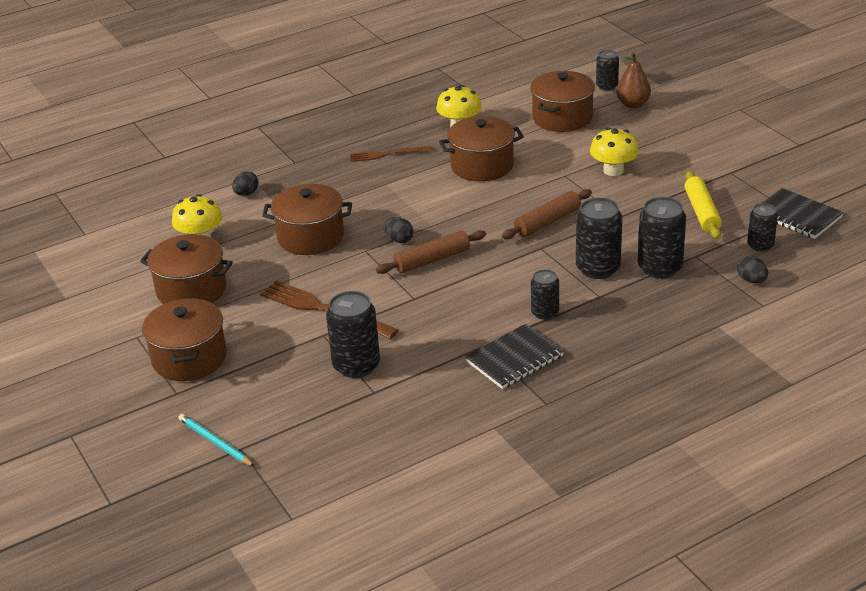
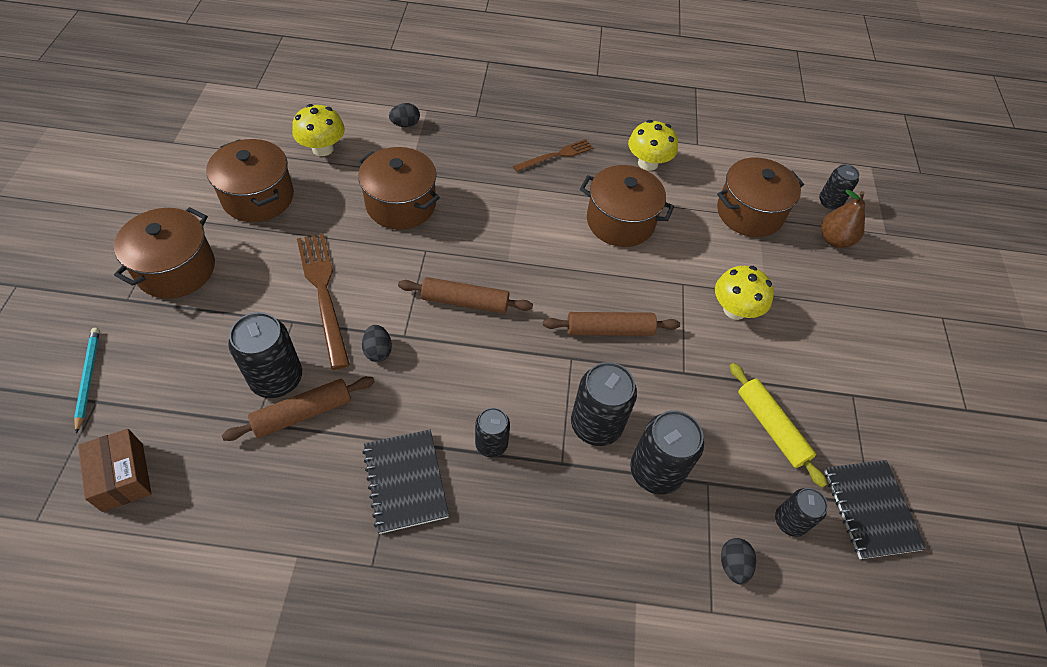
camera: 30 degrees right, 20 degrees up
(321, 466) = (123, 477): none -> brown box
(388, 154) = (556, 155): brown fork -> brown fork turned 120 degrees clockwise
(399, 239) = (464, 258): black egg -> black egg (378, 351)
(400, 370) = (303, 413): none -> brown rolling pin
(514, 359) = (405, 481): black notebook -> black notebook turned 75 degrees clockwise
(702, 212) = (771, 427): yellow rolling pin -> yellow rolling pin turned 60 degrees counterclockwise

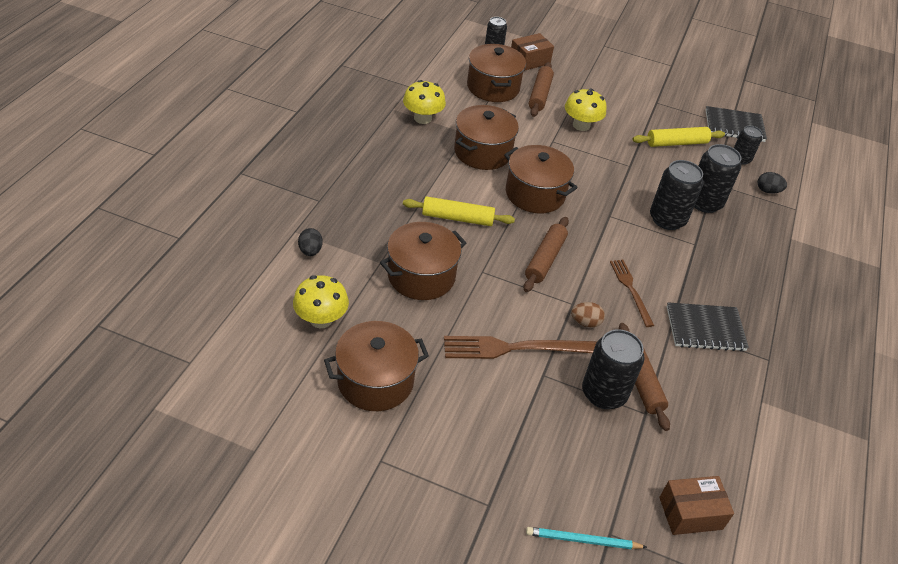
camera: 75 degrees left, 10 degrees down
(176, 269) = (458, 459): brown pot -> brown pot (535, 194)
(378, 351) = (585, 322): black egg -> brown egg
(491, 444) = (678, 275): black can -> none
(498, 218) = (457, 218): none -> yellow rolling pin
(556, 155) = (394, 165): brown fork -> brown fork (630, 290)
(609, 330) = (588, 189): brown rolling pin -> brown rolling pin (540, 95)
(834, 240) = (529, 60): brown pear -> brown box

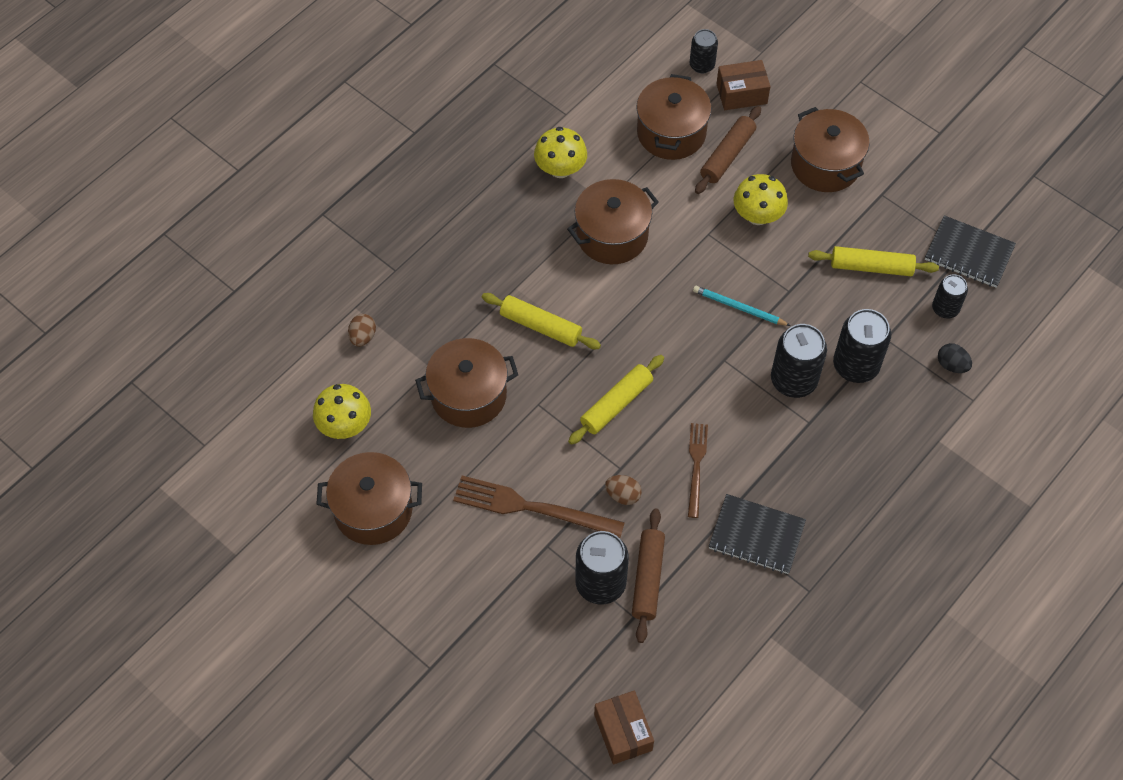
camera: 25 degrees right, 15 degrees up
(310, 251) = (363, 337): black egg -> brown egg
(535, 194) = (648, 310): brown pot -> brown pot (825, 165)
(545, 259) = (616, 404): brown rolling pin -> yellow rolling pin
(582, 540) = (503, 727): turquoise pencil -> turquoise pencil (739, 308)
(690, 513) = (623, 732): brown box -> brown box turned 60 degrees clockwise

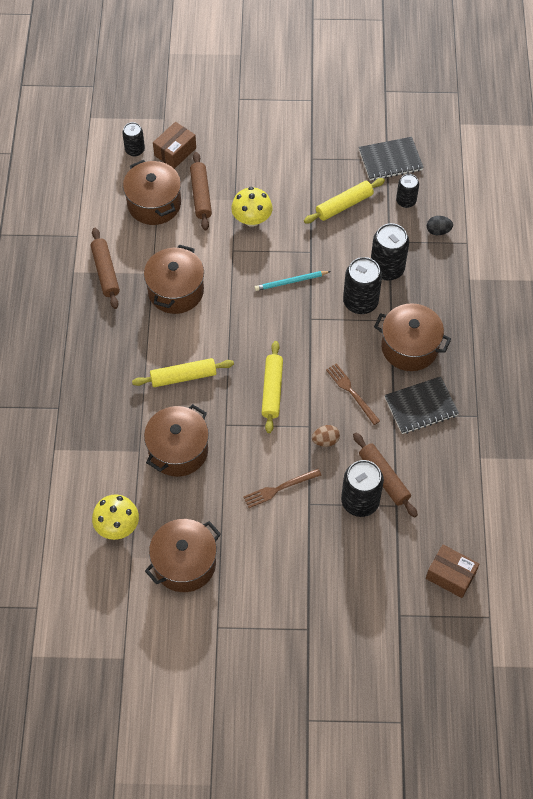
camera: 40 degrees left, 0 degrees up
(363, 337) = (77, 464): brown egg -> none
(532, 508) = (279, 488): brown fork -> brown fork, size x0.61
(560, 169) = (105, 272): yellow mushroom -> brown rolling pin
(825, 165) = (263, 162): brown pot -> brown pot (409, 347)

